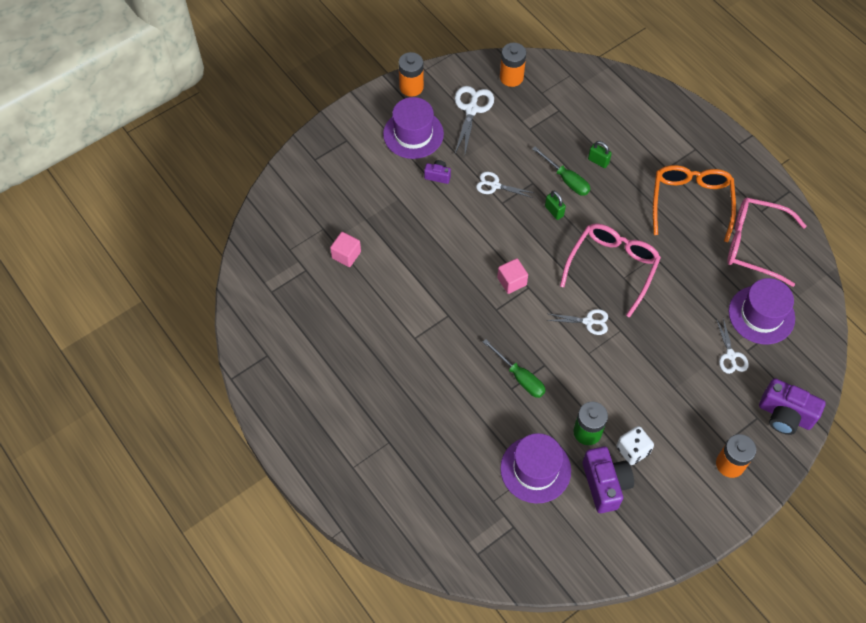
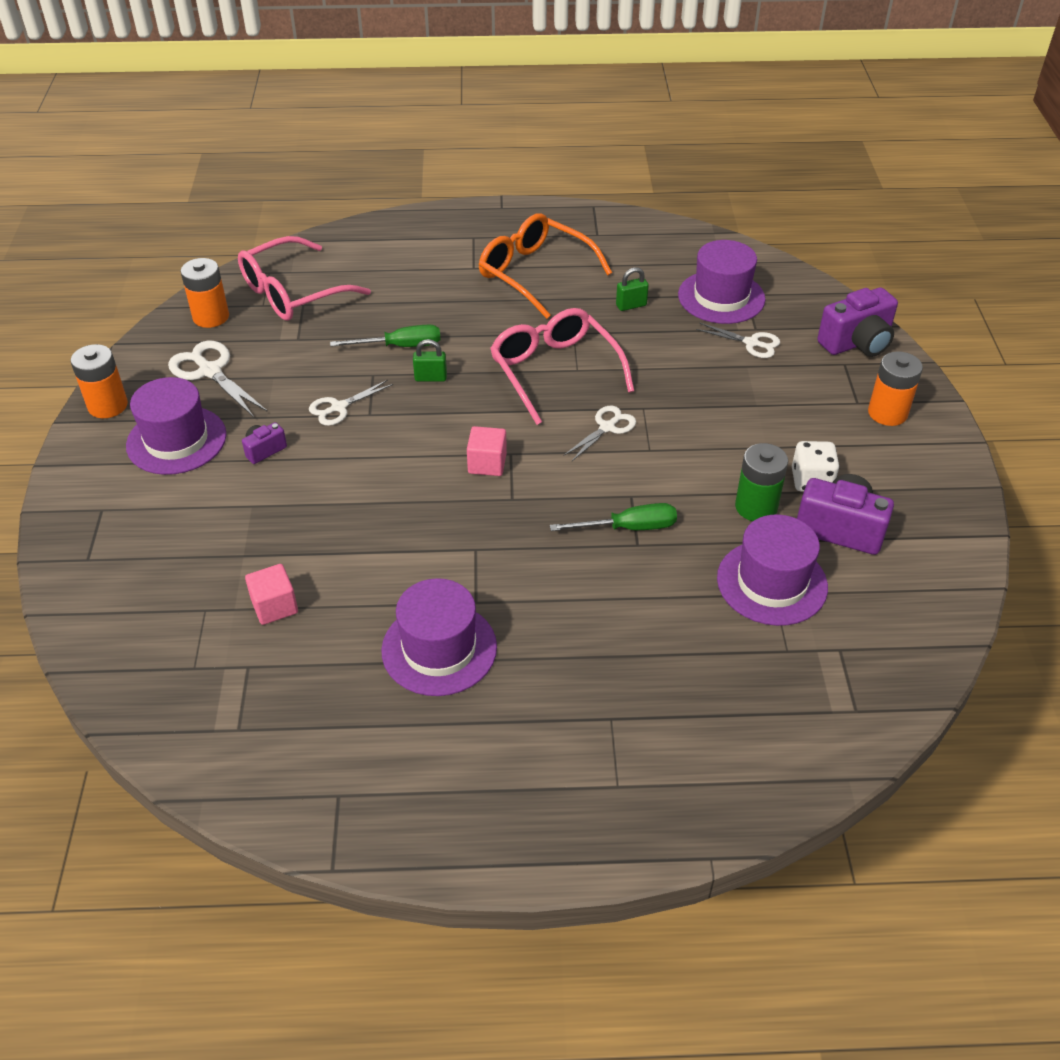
camera: 55 degrees left, 15 degrees down
(374, 341) = (439, 649): none -> purple hat
(598, 161) = (406, 310): green padlock -> green padlock (631, 305)
(754, 245) = (632, 259): pink glasses -> pink glasses (293, 293)

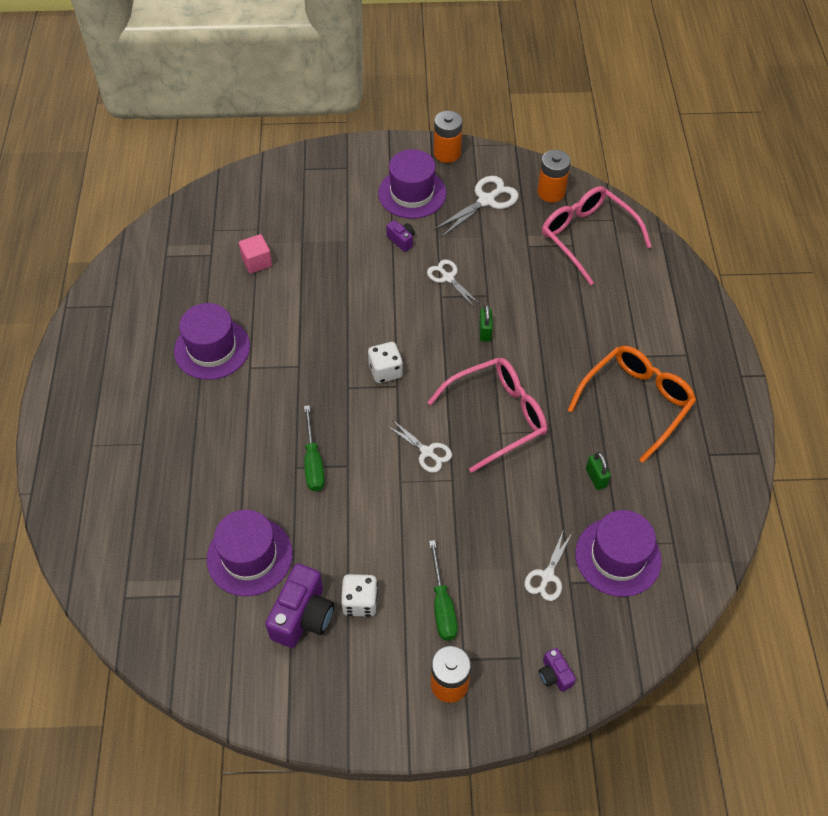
camera: 90 degrees right, 10 degrees up
(400, 346) = (523, 310): green screwdriver -> green screwdriver (442, 605)
(487, 463) = (385, 371): pink cube -> white dice
(756, 507) = (331, 554): green battery -> none
(857, 343) = (554, 675): purple camera -> purple camera, size x0.51

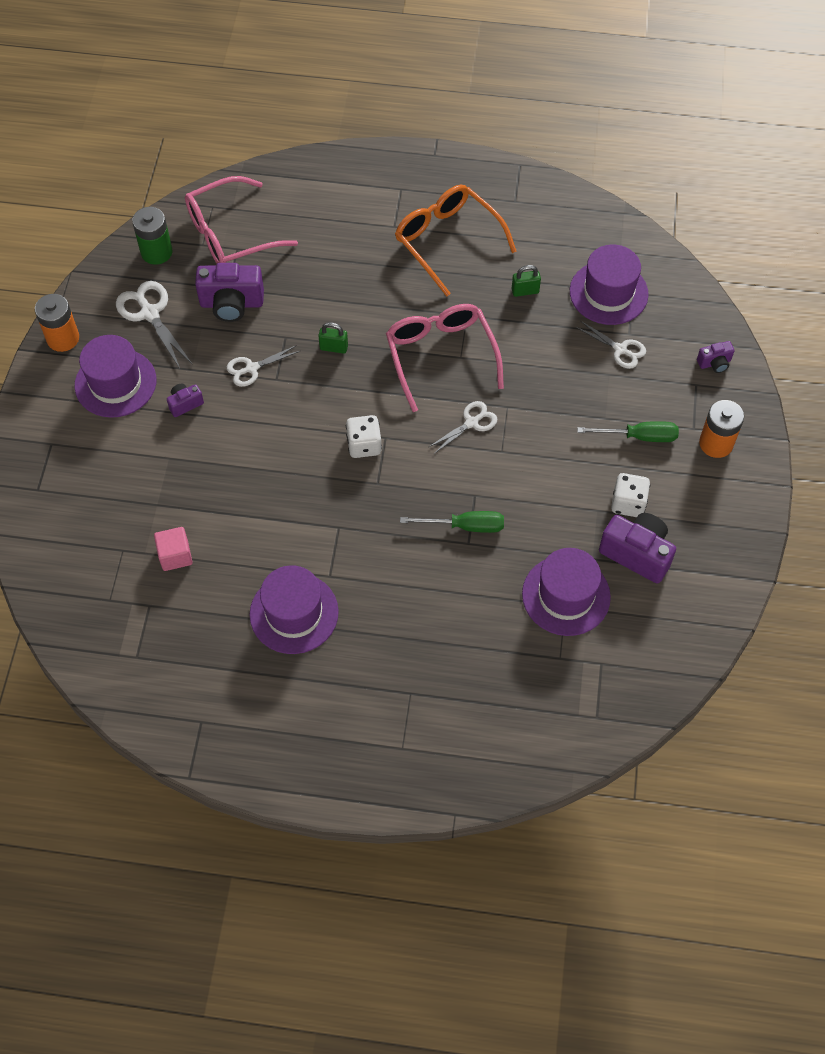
camera: 80 degrees left, 5 degrees up
(512, 252) = (231, 304): none -> purple camera
(551, 192) = (156, 252): orange battery -> green battery

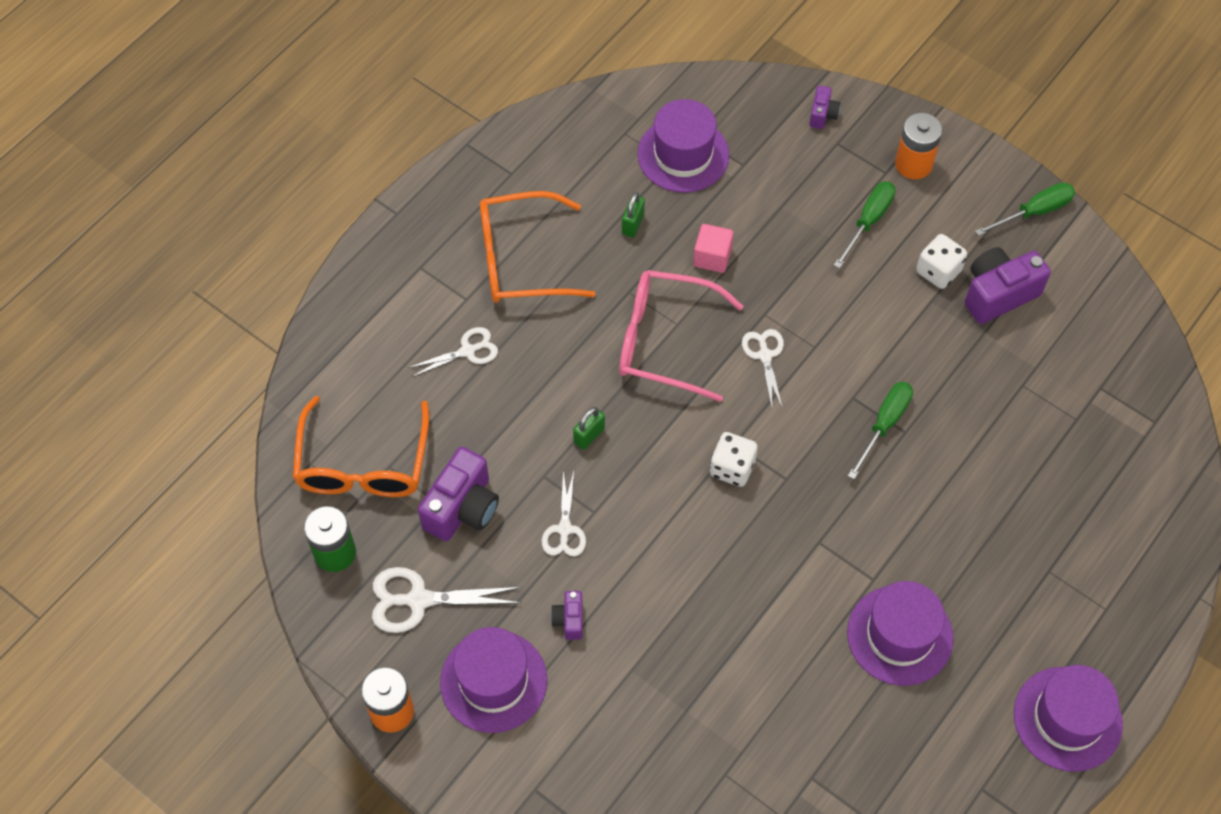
camera: 60 degrees left, 0 degrees up
(175, 555) = (763, 721): pink cube -> pink cube (712, 257)
(230, 234) = (363, 464): pink glasses -> orange glasses
(566, 595) = (1011, 378): purple hat -> purple hat (1067, 719)
(620, 349) = (758, 181): white scissors -> white scissors (468, 351)
(735, 547) = (1034, 212): none -> green screwdriver

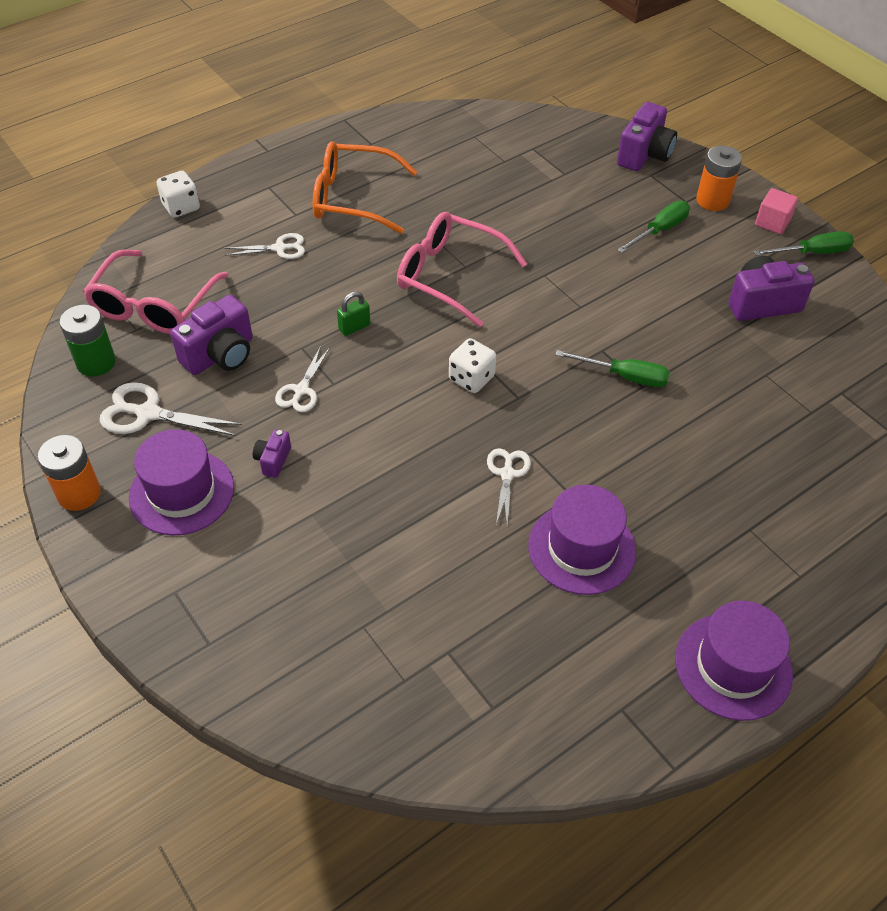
camera: 15 degrees right, 10 degrees down
(363, 464) = (153, 305): orange glasses -> pink glasses
(633, 224) = (455, 194): green padlock -> none
(683, 155) = (516, 158): purple hat -> none
(712, 257) = (514, 228): pink cube -> pink cube (772, 222)
(765, 355) = (533, 303): white scissors -> white scissors (507, 474)
(822, 115) = (644, 155): purple camera -> purple camera, size x1.96
(884, 424) = (624, 376): green screwdriver -> green screwdriver turned 60 degrees clockwise
(938, 271) = (711, 276): white dice -> white dice (181, 207)

